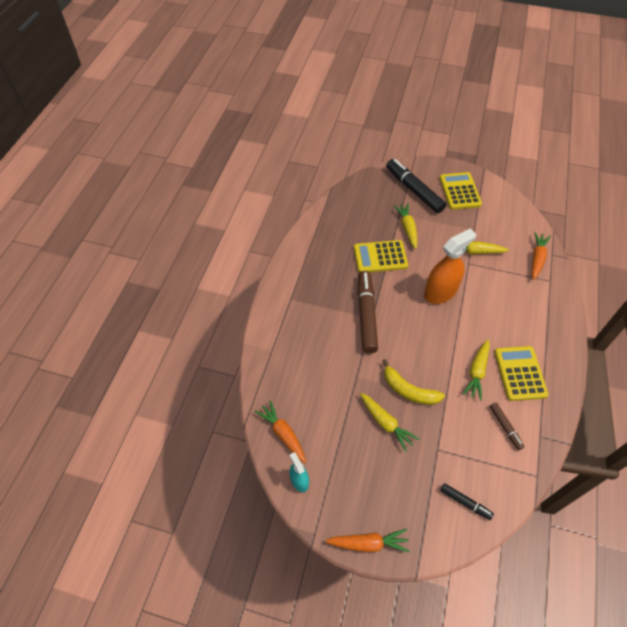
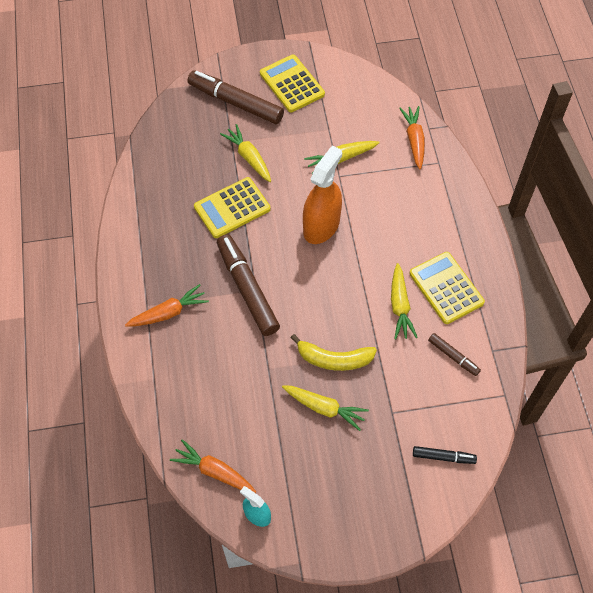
camera: 25 degrees left, 5 degrees up
(368, 543) = (361, 546): orange carrot -> orange carrot (168, 313)
(414, 190) = (235, 103): black marker -> brown marker

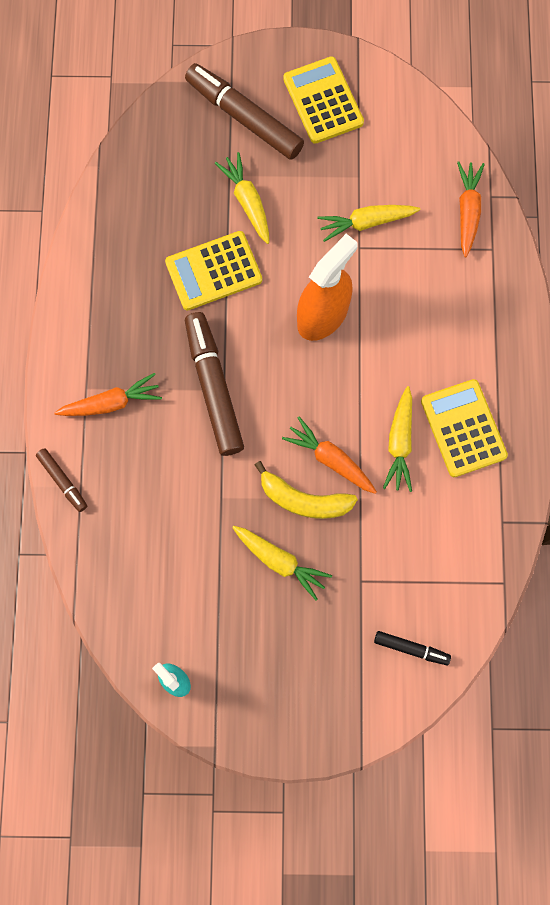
camera: 10 degrees right, 15 degrees up
(214, 471) = (134, 617): orange carrot -> orange carrot (330, 459)
(453, 356) = (452, 521): brown marker -> brown marker (63, 481)

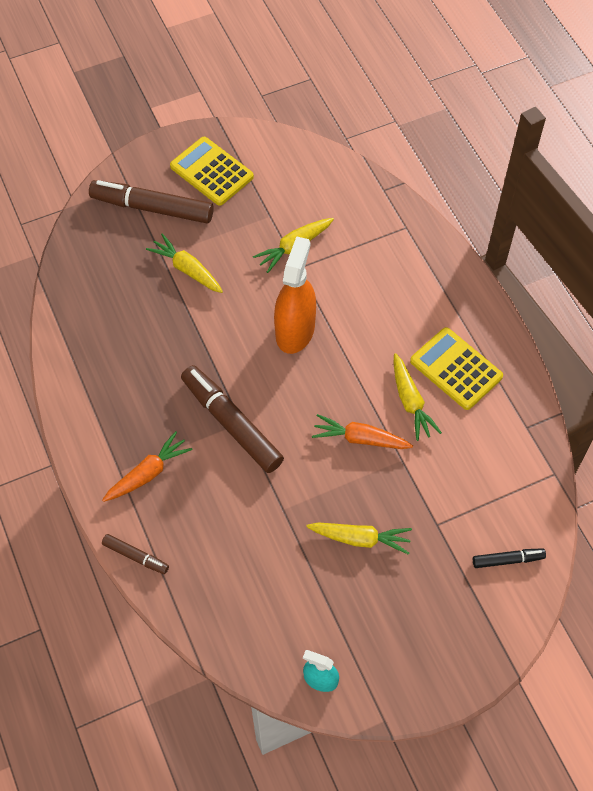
camera: 25 degrees left, 15 degrees down
(213, 271) = (185, 333): yellow calculator -> none
(303, 499) = (354, 480): yellow banana -> none
(467, 211) = (371, 207): orange carrot -> none

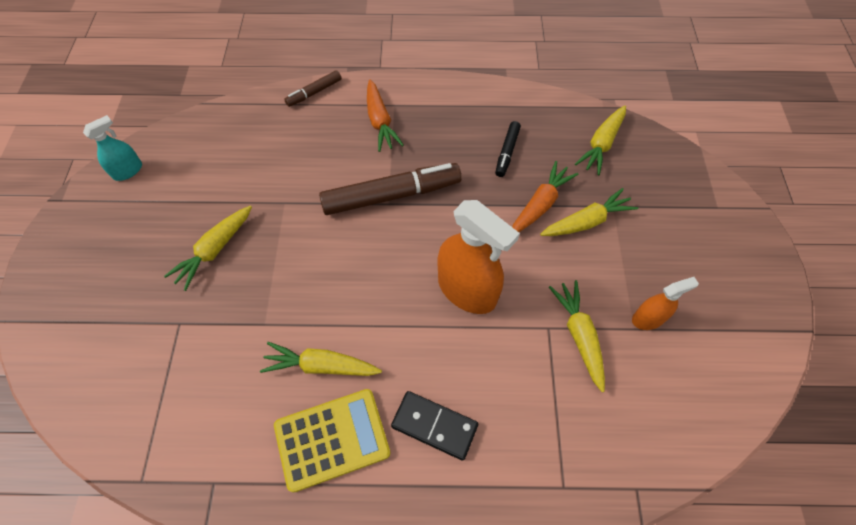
camera: 115 degrees right, 0 degrees up
(94, 281) = (601, 144): none -> yellow carrot
(152, 208) = (680, 218): brown marker -> none
(211, 172) = (720, 292): yellow calculator -> none
(257, 209) = (648, 318): none -> orange spray bottle
(360, 438) = (310, 296): orange carrot -> orange carrot (540, 204)
(410, 311) = (434, 426): none -> black domino
(508, 560) = (96, 372): black marker -> black marker (507, 152)

